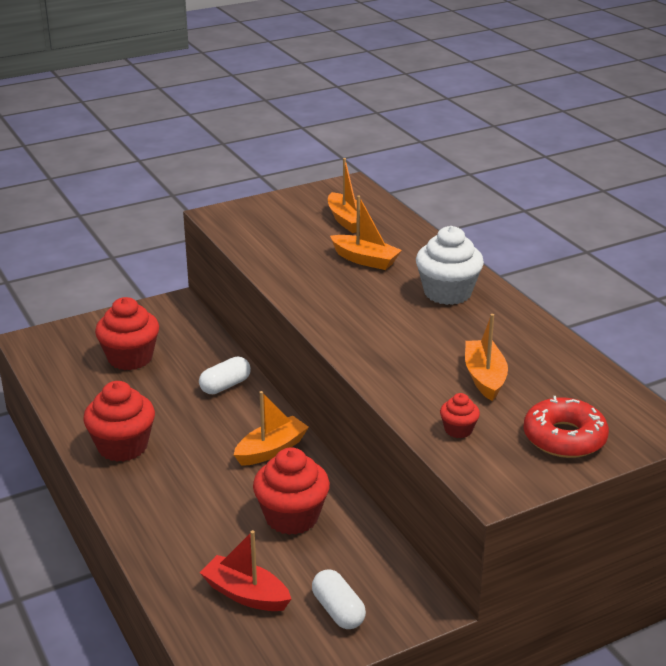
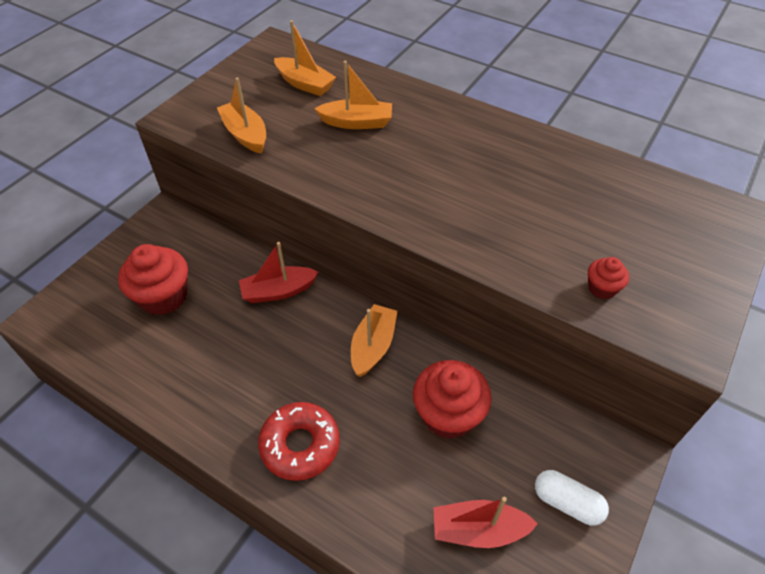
camera: 30 degrees left, 20 degrees up
(122, 446) = (233, 408): red cupcake -> none
(225, 386) = (278, 291): white capsule -> red boat
(447, 293) = (457, 134): white cupcake -> none
(484, 377) = (568, 217): orange boat -> orange boat (245, 134)
(564, 438) = (686, 257): red donut -> red donut (300, 445)

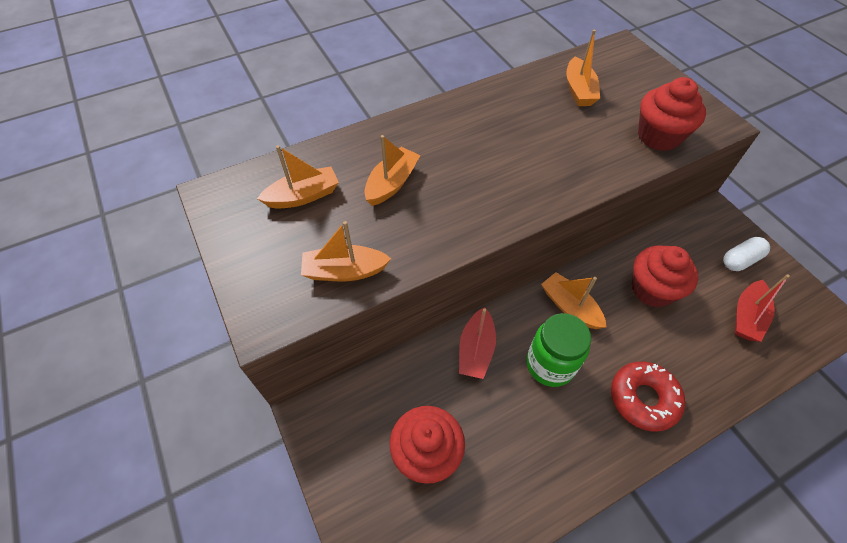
camera: 60 degrees left, 5 degrees up
(295, 352) = (550, 365): none -> green jar
(602, 288) = (659, 136): red cupcake -> red cupcake, size x2.03
(610, 199) = (579, 90): none -> orange boat

